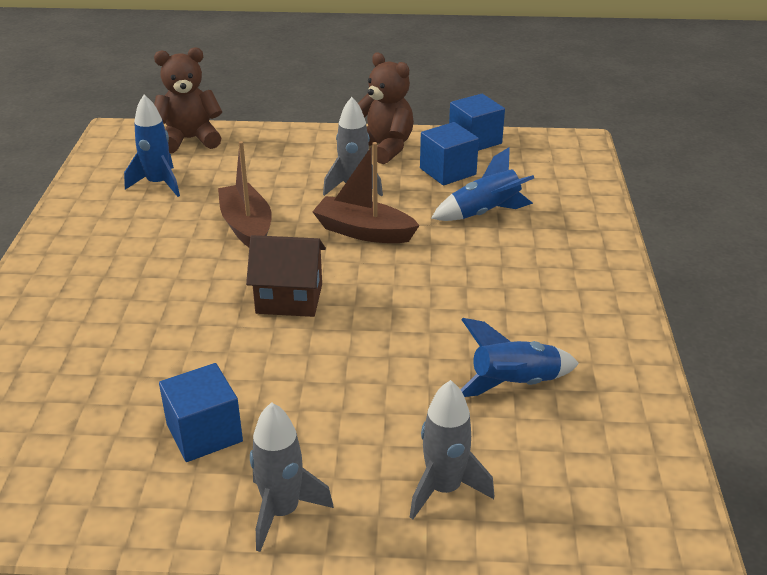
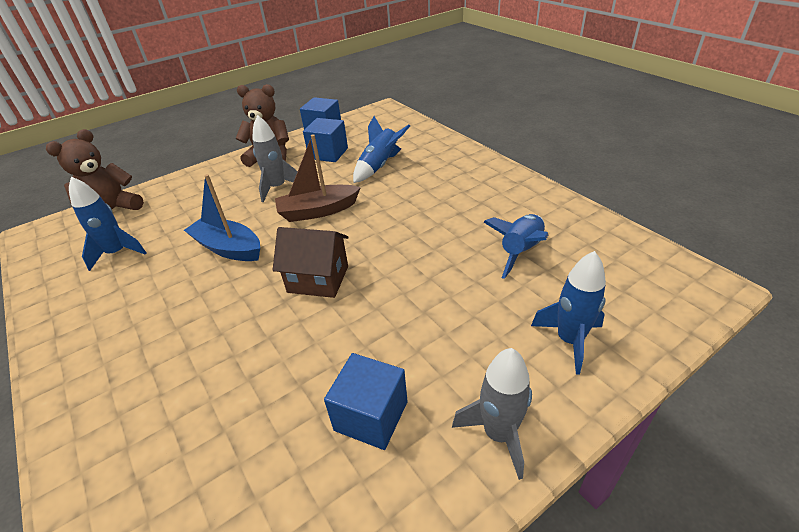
camera: 35 degrees left, 5 degrees up
(247, 227) = (228, 248): brown boat -> blue boat
(289, 298) = (318, 279): brown house -> brown house turned 45 degrees clockwise
(444, 489) = (569, 340): grey rocket -> blue rocket

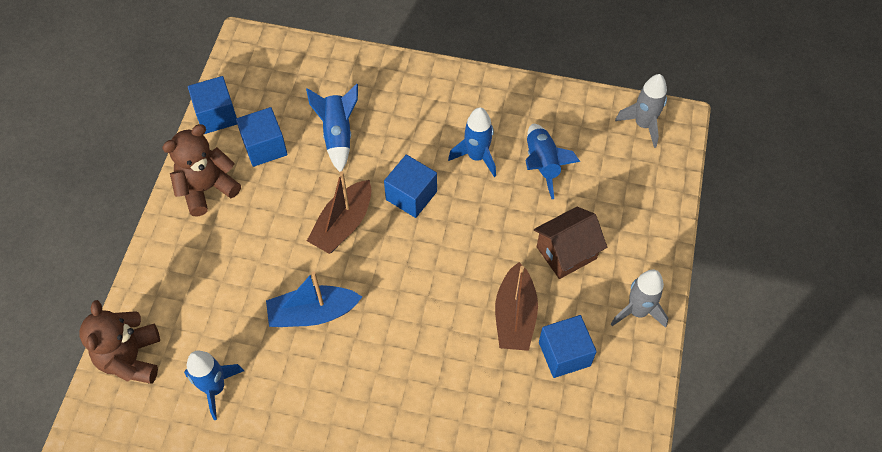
camera: 45 degrees left, 20 degrees up
(277, 188) = (269, 222): grey rocket -> grey rocket (643, 124)
(318, 279) = (424, 288): brown house -> brown house (566, 253)
(364, 347) = (515, 316): none -> brown boat
(385, 218) = (411, 195): none -> blue cube
(569, 340) = (628, 221): blue rocket -> blue rocket (477, 156)

